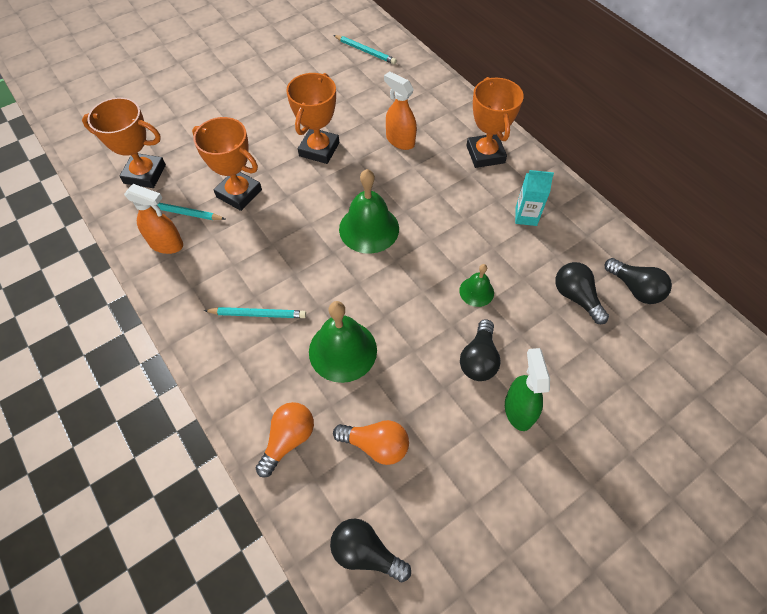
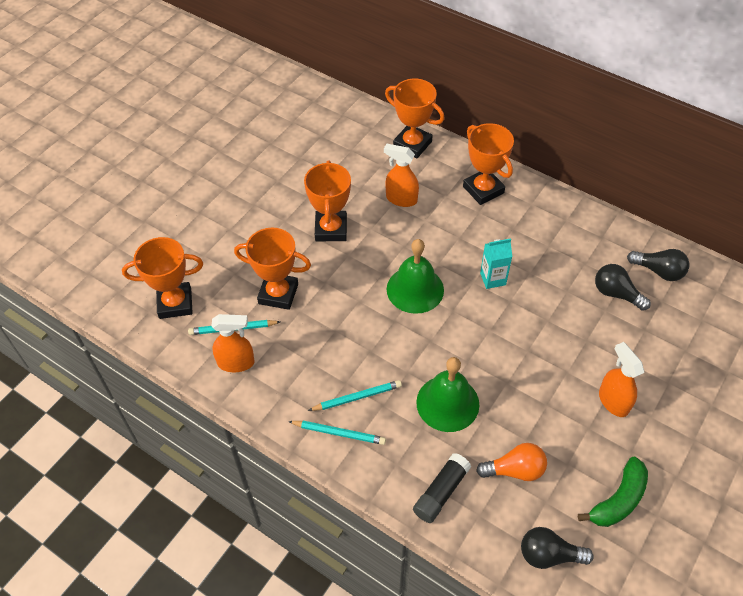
camera: 20 degrees left, 5 degrees down
(288, 439) = (441, 492): orange light bulb -> black glue stick
(365, 51) = (323, 119): turquoise pencil -> turquoise pencil (339, 433)
(437, 94) = (412, 144): none -> orange trophy
(472, 521) = (618, 500): none -> green banana
(476, 291) = (534, 315): green bell -> none
(478, 359) = (563, 371): black light bulb -> none
(518, 409) = (613, 401): green spray bottle -> orange spray bottle
(526, 216) = (544, 236): turquoise carton -> turquoise carton (493, 279)

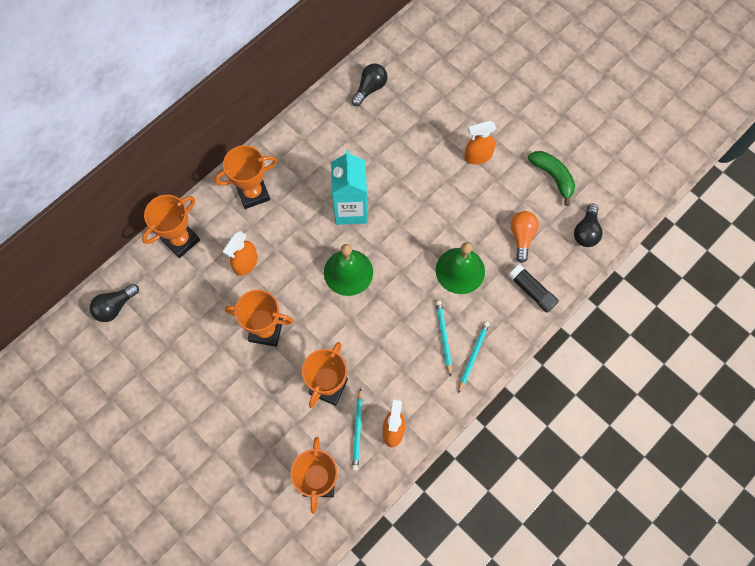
camera: 80 degrees left, 15 degrees up
(493, 279) = (351, 209): turquoise carton -> turquoise carton, size x1.81
(616, 293) = (385, 124): black light bulb -> black light bulb (115, 307)

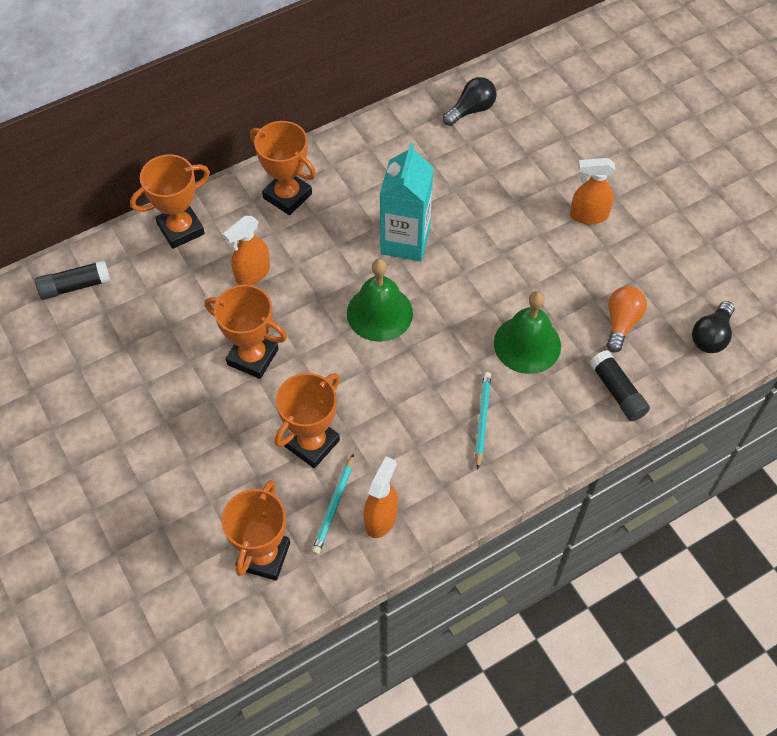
camera: 15 degrees right, 10 degrees down
(115, 307) = (75, 286): black light bulb -> black glue stick
(253, 193) = (287, 196): orange trophy -> orange trophy turned 45 degrees clockwise
(473, 356) = (515, 452): turquoise pencil -> none
(553, 177) = (683, 261): green banana -> none

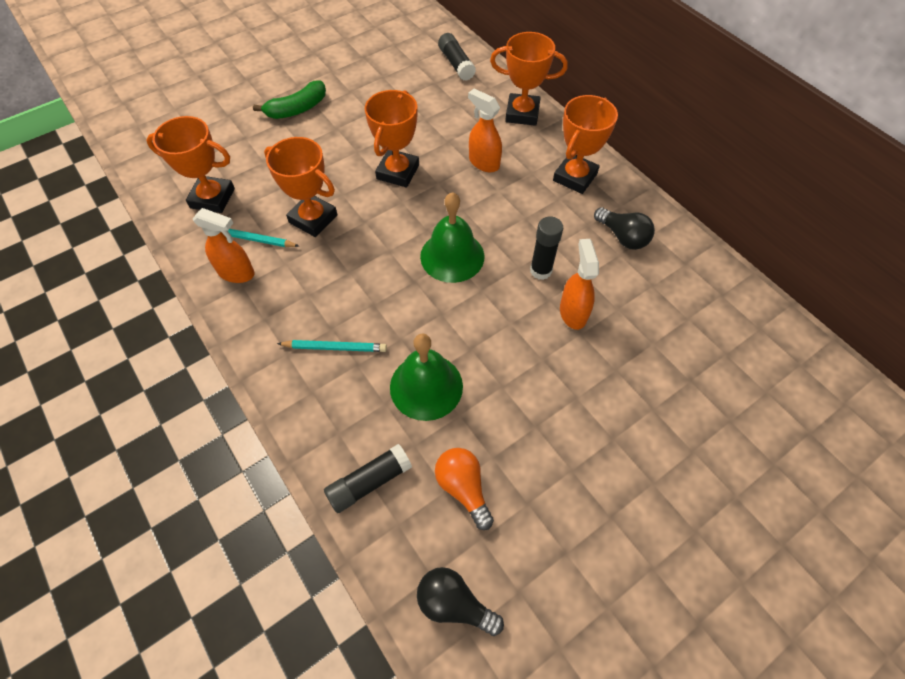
camera: 85 degrees right, 0 degrees up
(120, 467) = (297, 109): none -> green banana
(181, 229) = (522, 113): orange trophy -> orange trophy turned 45 degrees counterclockwise
(405, 241) = (541, 270): turquoise carton -> black glue stick
(471, 110) = (737, 320): black light bulb -> black light bulb (622, 237)
(588, 215) = (615, 450): orange spray bottle -> orange spray bottle (573, 312)
(621, 323) = (463, 488): orange light bulb -> orange light bulb turned 135 degrees counterclockwise

